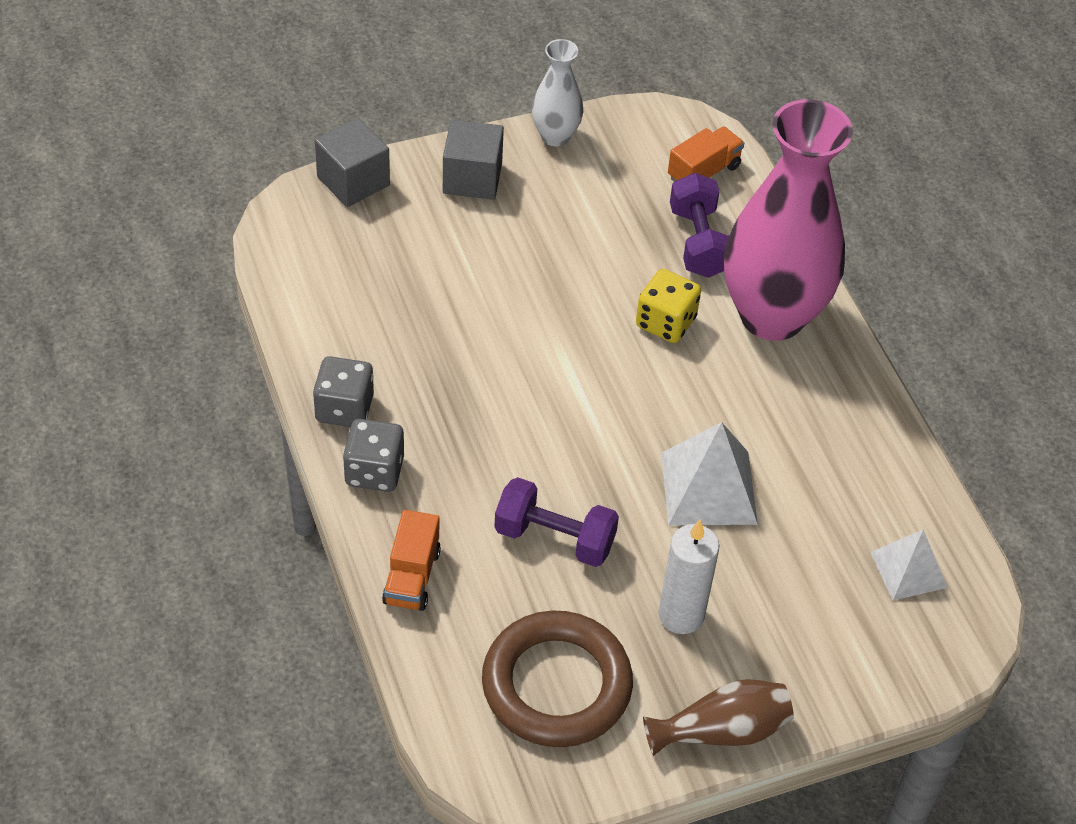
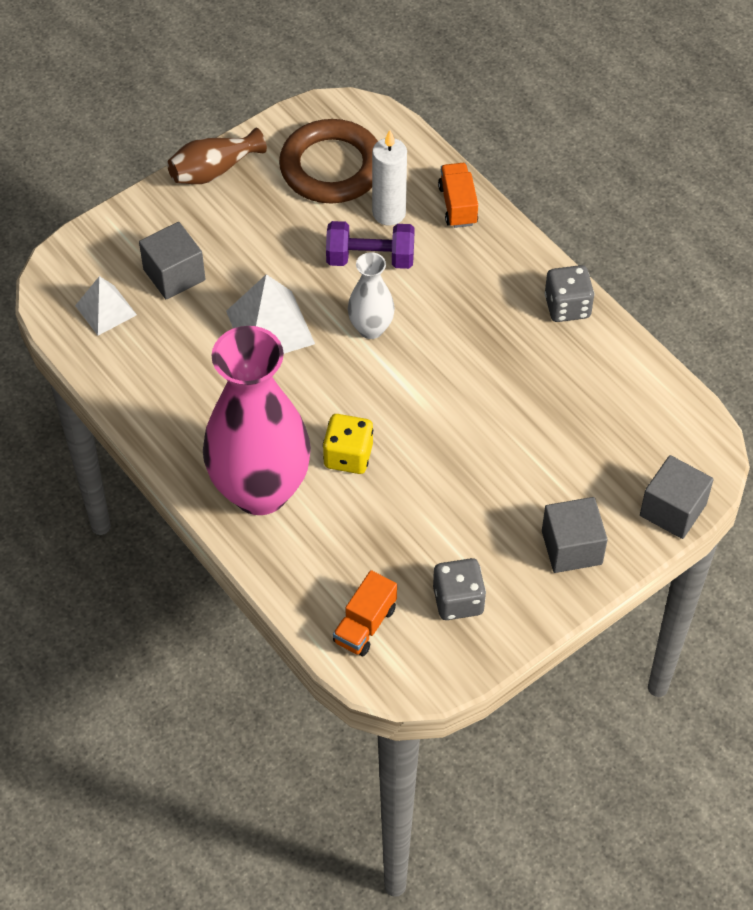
camera: 165 degrees right, 5 degrees up
(374, 471) = (520, 267): grey dice -> grey dice (458, 600)
(555, 136) = (518, 621): white vase -> white vase (371, 328)
(681, 615) = (262, 233): white candle -> white candle (389, 213)
(698, 242) = (346, 544): purple dumbbell -> none
(811, 591) = (174, 275): none -> grey cube

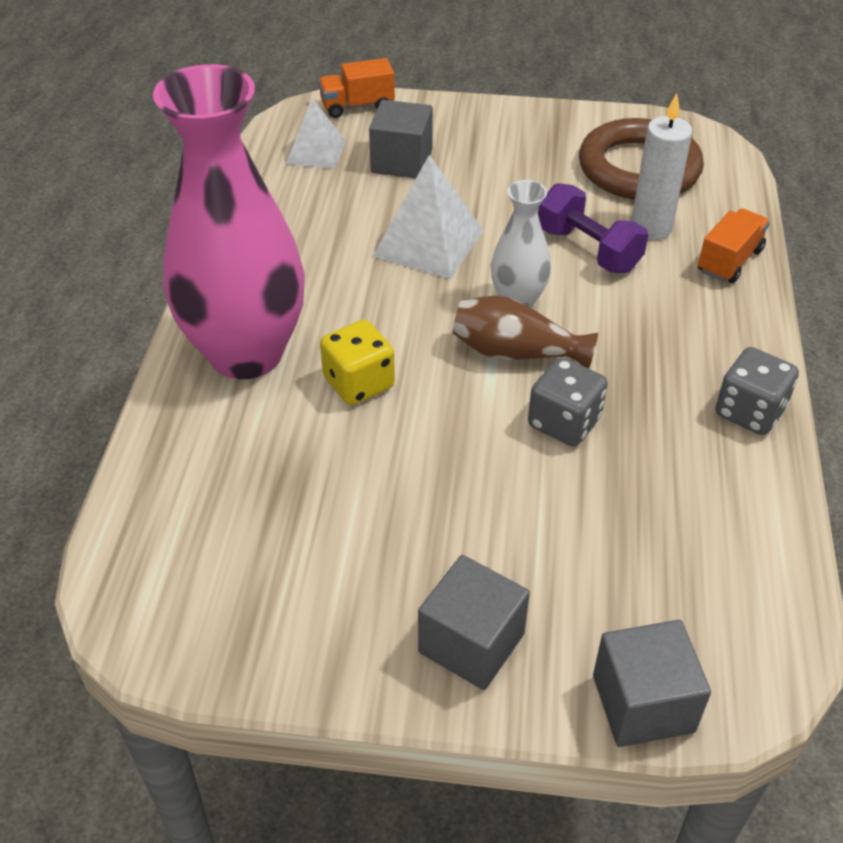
camera: 45 degrees right, 10 degrees down
(214, 170) = (531, 116): brown vase -> brown vase (516, 352)
(365, 625) = (170, 537): orange truck -> orange truck (357, 106)
(458, 600) = (285, 592): grey dice -> grey dice (564, 422)

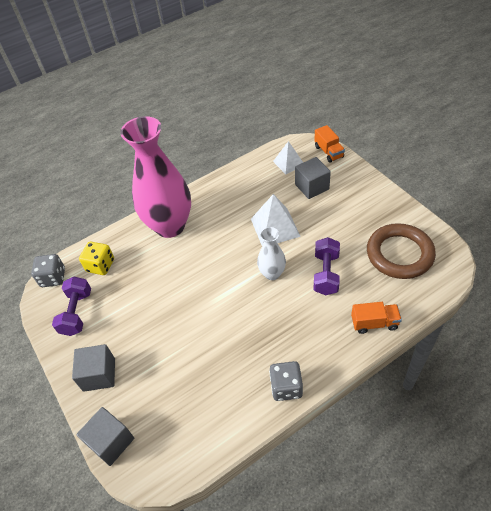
camera: 55 degrees right, 5 degrees up
(276, 601) = (77, 313): none -> purple dumbbell
(357, 106) = (329, 152): orange truck -> orange truck turned 150 degrees counterclockwise
(359, 383) = (184, 263): yellow dice -> yellow dice (100, 265)
(516, 352) = (243, 293): brown vase -> none
(564, 422) = (221, 332): grey dice -> grey dice (53, 278)
(651, 228) = (364, 284): white candle -> none

